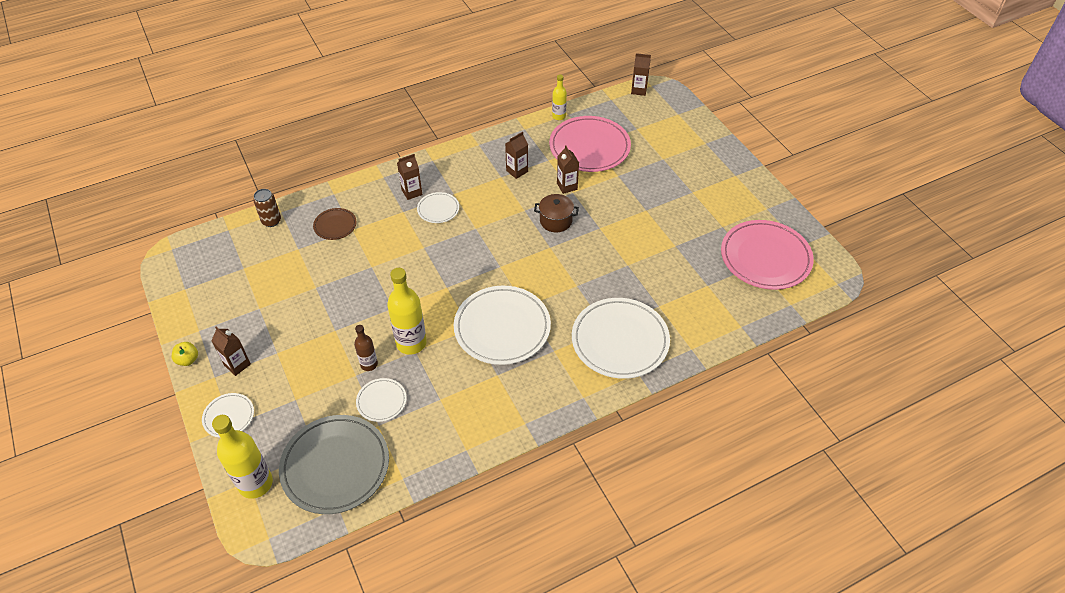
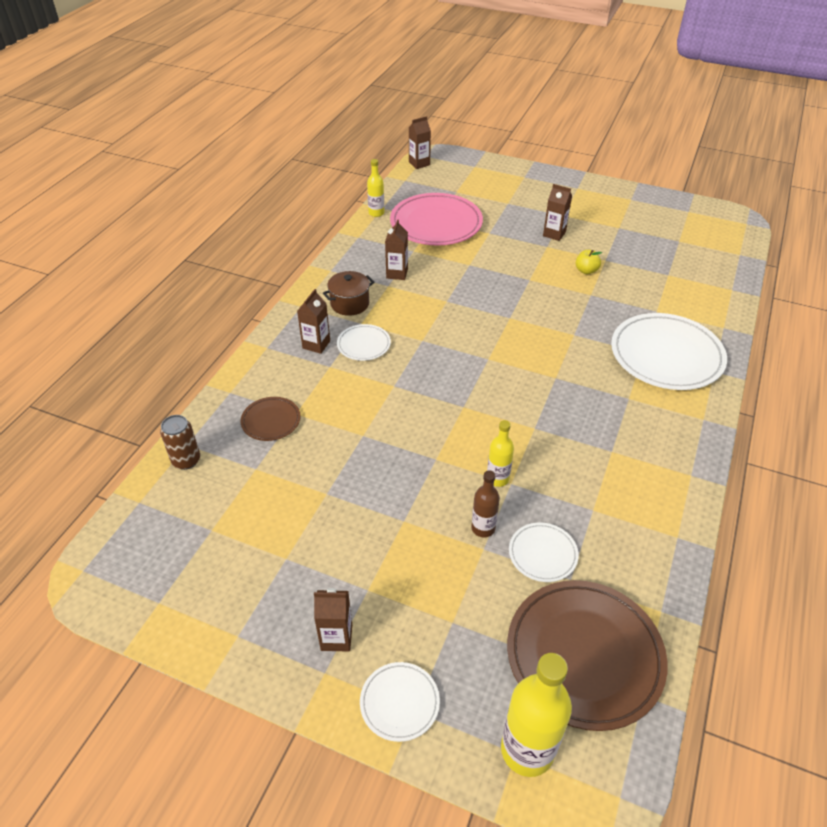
camera: 40 degrees left, 5 degrees down
(188, 360) = (264, 679): yellow apple -> yellow apple (586, 271)
(335, 466) = (584, 655): grey plate -> brown plate
(411, 343) = (497, 478): yellow bottle -> yellow bottle, size x0.56
(502, 327) = (561, 408): white plate -> none
(556, 221) = (486, 294): brown pot -> brown pot (350, 304)
(567, 186) = (458, 262): brown carton -> brown carton (554, 234)
(765, 258) = (678, 232): pink plate -> none

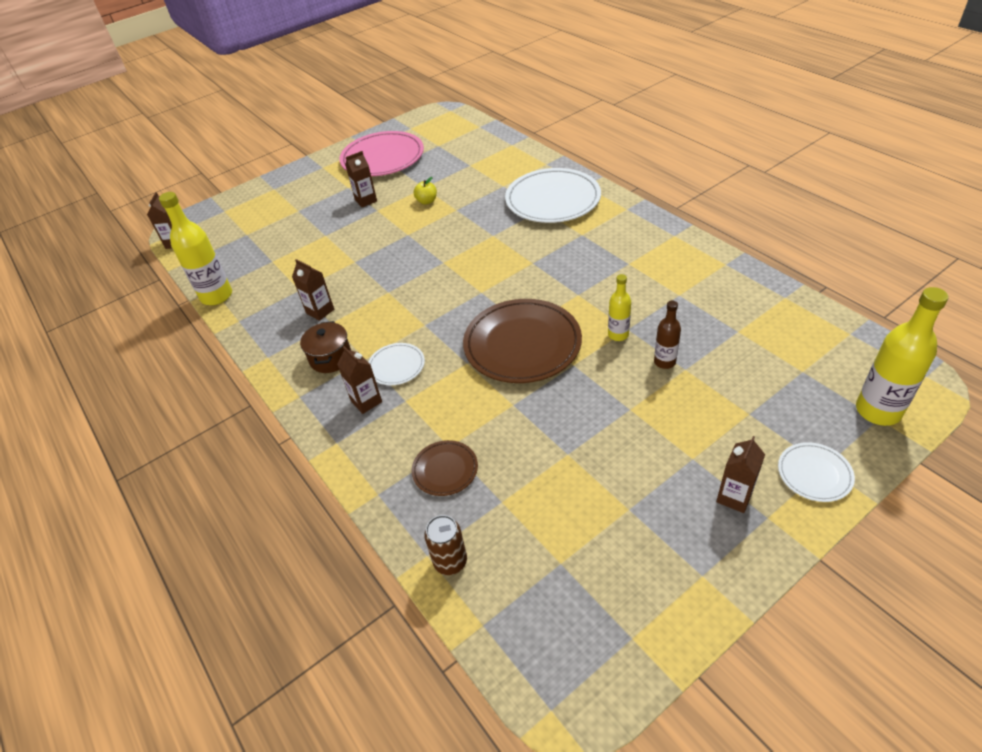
camera: 55 degrees left, 0 degrees up
(376, 213) = (216, 296): yellow bottle -> yellow bottle, size x1.79
(436, 223) = (277, 262): pink plate -> pink plate (382, 158)
(542, 554) = (707, 337): white plate -> none
(584, 655) = (808, 350): brown plate -> brown plate (522, 344)

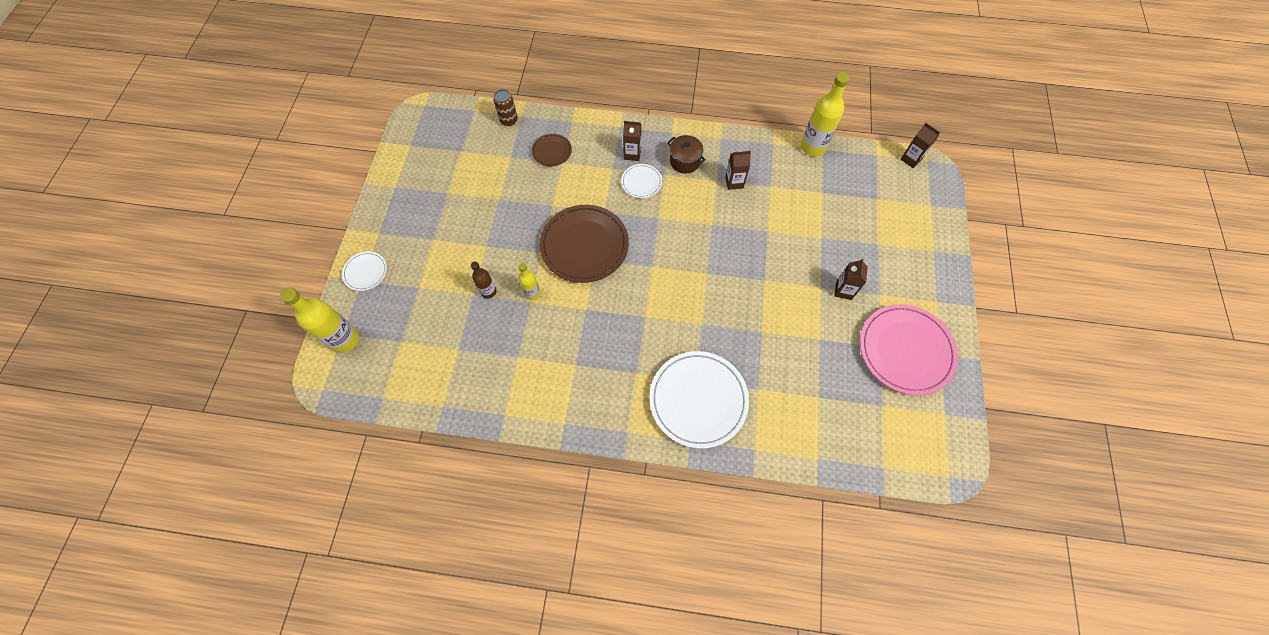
camera: 130 degrees right, 20 degrees up
(427, 201) = (796, 324): yellow apple -> none
(734, 497) = (400, 232): brown carton -> none

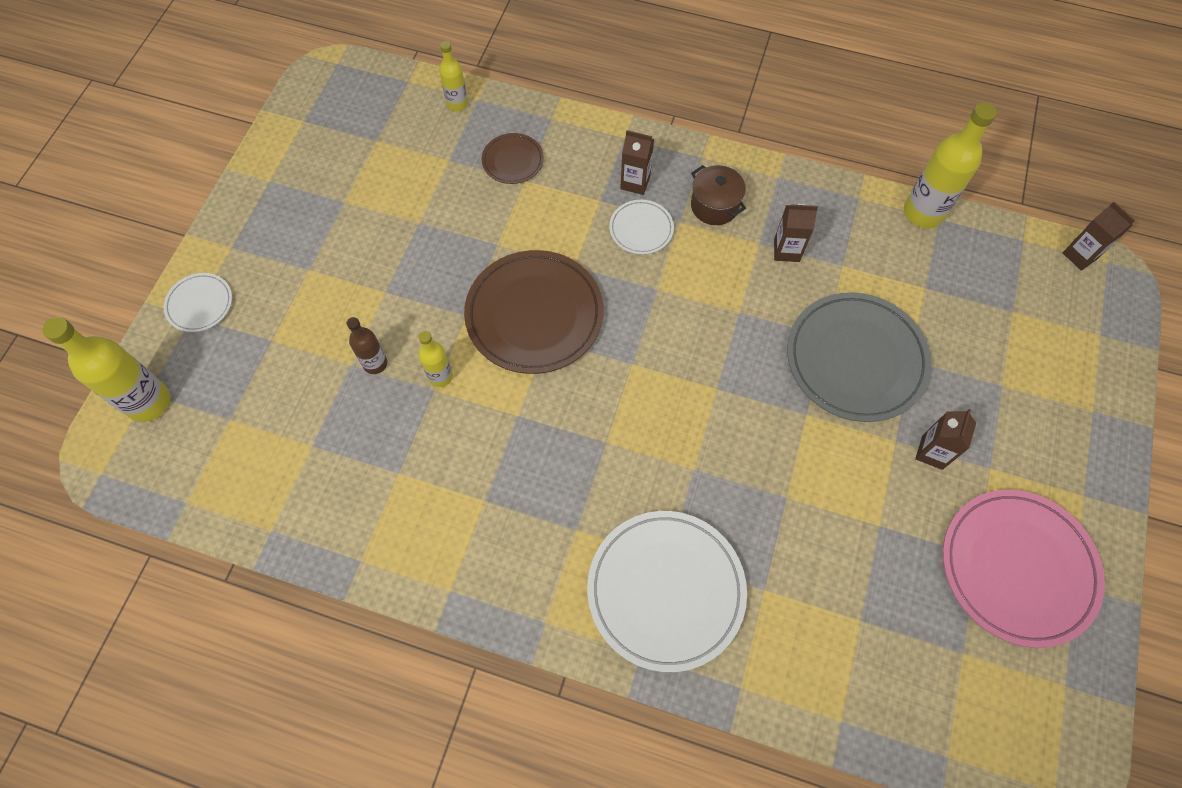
camera: 10 degrees right, 0 degrees up
(509, 120) = (457, 104): brown can -> yellow bottle
(788, 242) = (855, 359): none -> grey plate

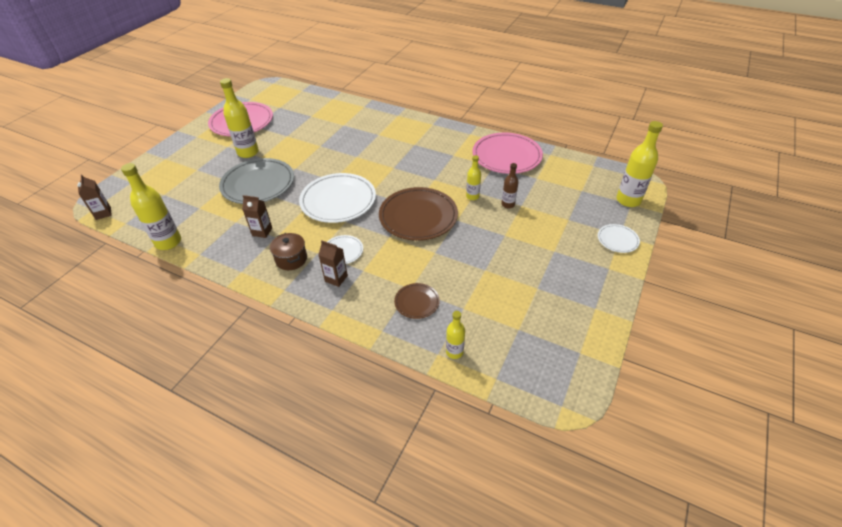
camera: 170 degrees left, 20 degrees down
(368, 511) = (506, 156): none -> pink plate
(666, 590) = (382, 127): white plate -> white plate (338, 201)
(932, 452) = (248, 152): brown carton -> yellow bottle

